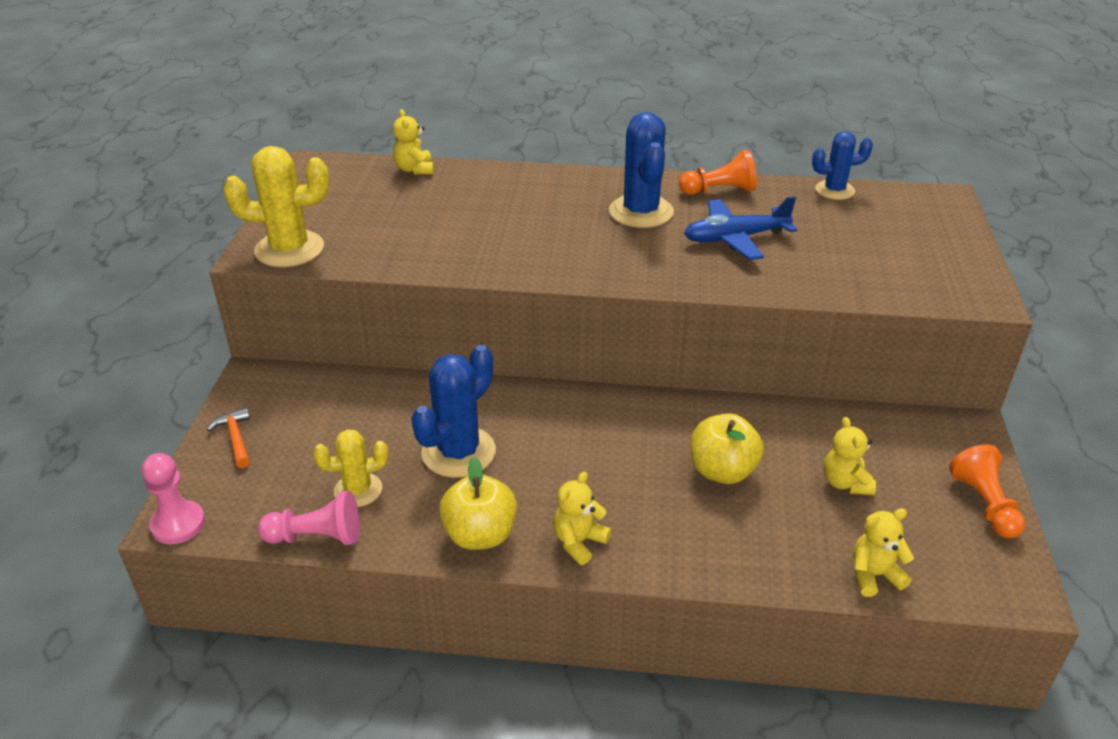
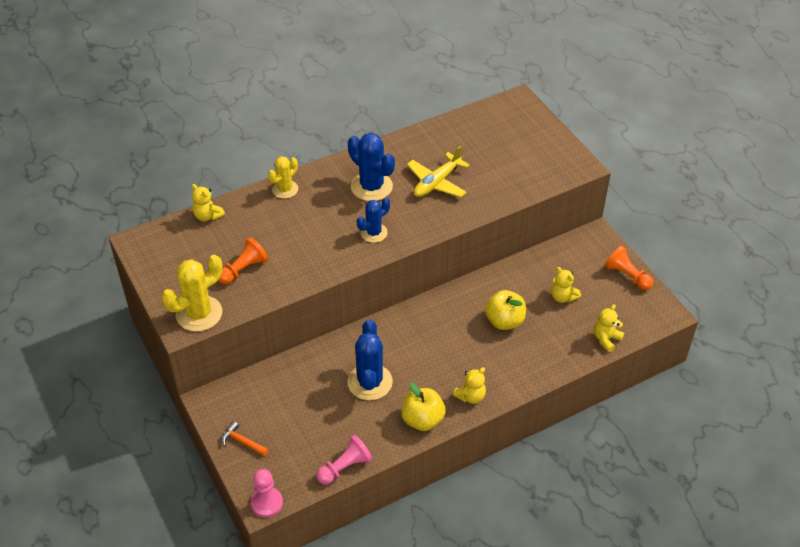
camera: 35 degrees left, 10 degrees up
(358, 490) = (340, 432): yellow cactus -> yellow cactus (285, 189)
(579, 542) = (470, 396): yellow teddy bear -> yellow teddy bear turned 135 degrees counterclockwise
(719, 191) = (400, 150): orange pawn -> orange pawn (243, 269)
(735, 238) = (437, 182): blue plane -> yellow plane
(834, 190) = (460, 121): blue cactus -> blue cactus (374, 233)

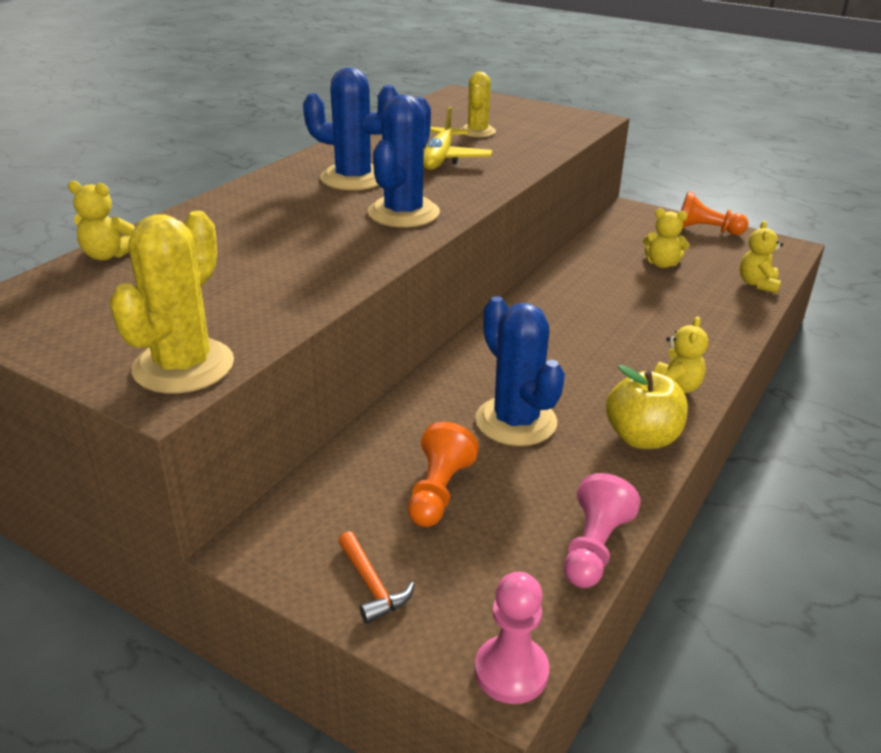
camera: 30 degrees left, 15 degrees down
(242, 441) = (372, 585): orange hammer -> orange hammer turned 120 degrees counterclockwise
(243, 269) = (225, 294): orange pawn -> orange pawn (438, 491)
(285, 189) = (222, 205): yellow cactus -> yellow cactus (477, 132)
(374, 233) = (403, 213): blue cactus -> blue cactus, size x1.61
(504, 321) = (623, 303): yellow apple -> none

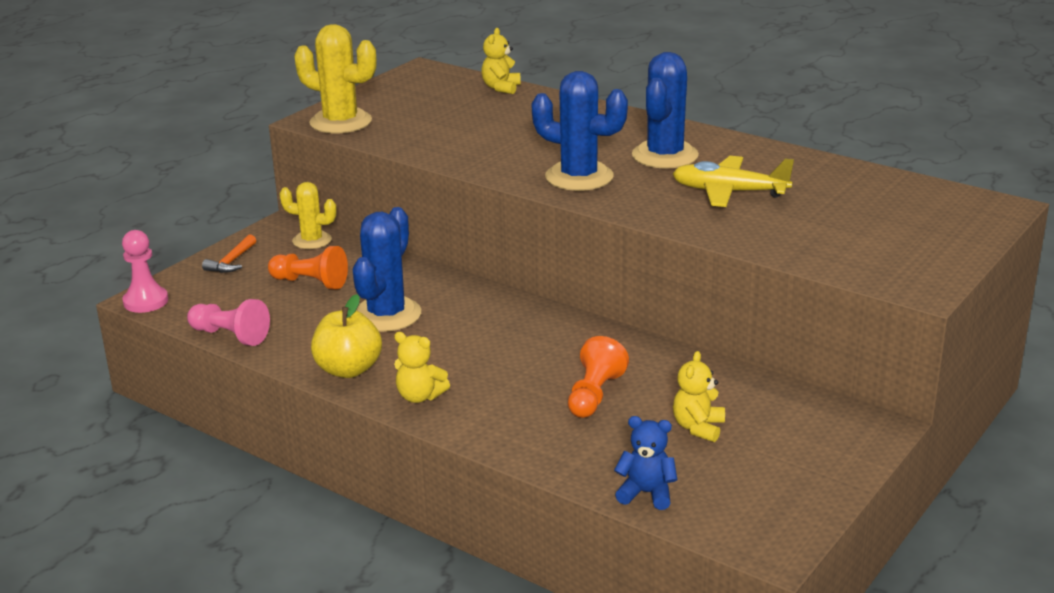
camera: 95 degrees right, 5 degrees down
(372, 585) = (231, 262): orange hammer -> orange hammer turned 45 degrees counterclockwise
(477, 132) = (833, 213): yellow cactus -> yellow cactus (312, 240)
(516, 421) = (386, 315): blue cactus -> blue cactus turned 45 degrees counterclockwise
(706, 230) = (818, 481): orange pawn -> orange pawn (594, 395)
(757, 284) = (646, 493): yellow teddy bear -> blue teddy bear

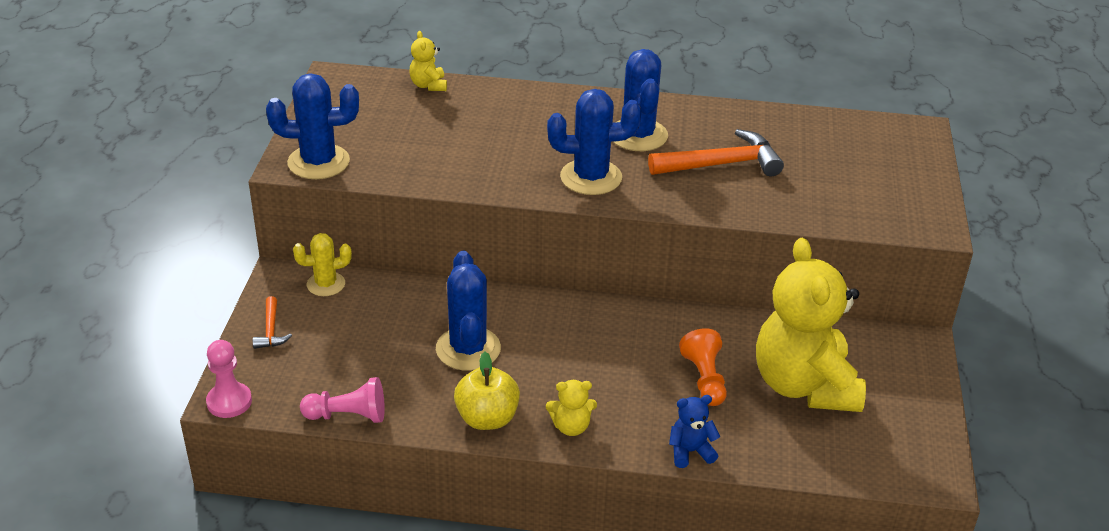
camera: 30 degrees left, 10 degrees up
(310, 282) = (368, 333): orange pawn -> none
(340, 122) = (318, 162): yellow cactus -> blue cactus
(646, 493) = (817, 461): blue teddy bear -> blue teddy bear (690, 452)
(698, 428) = (804, 385): yellow teddy bear -> yellow teddy bear, size x2.47
(729, 192) = (722, 164): yellow plane -> orange hammer

